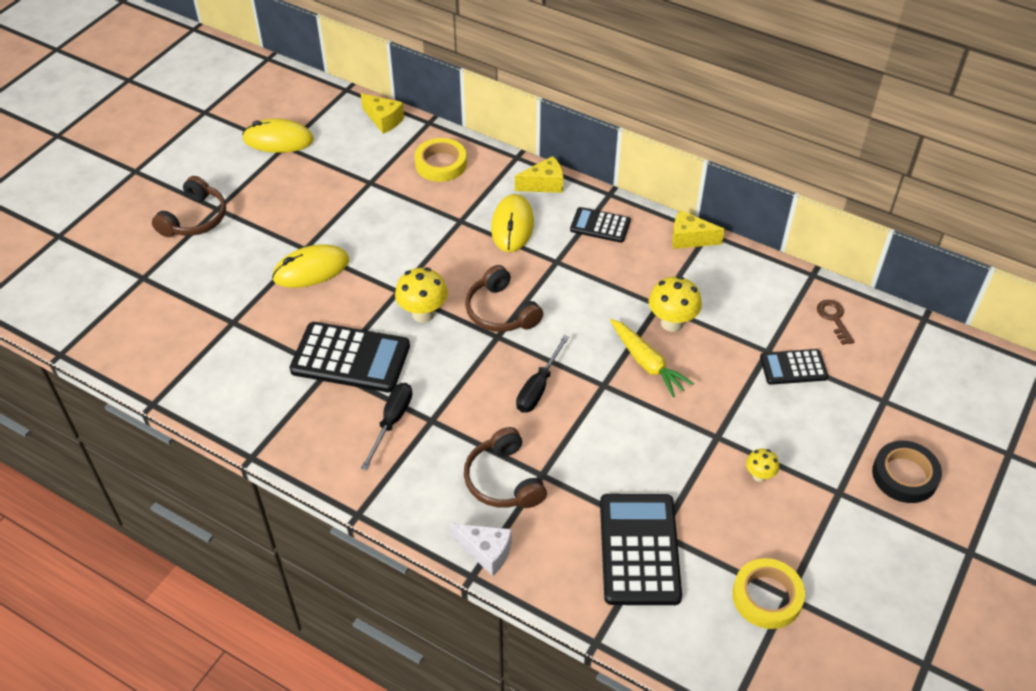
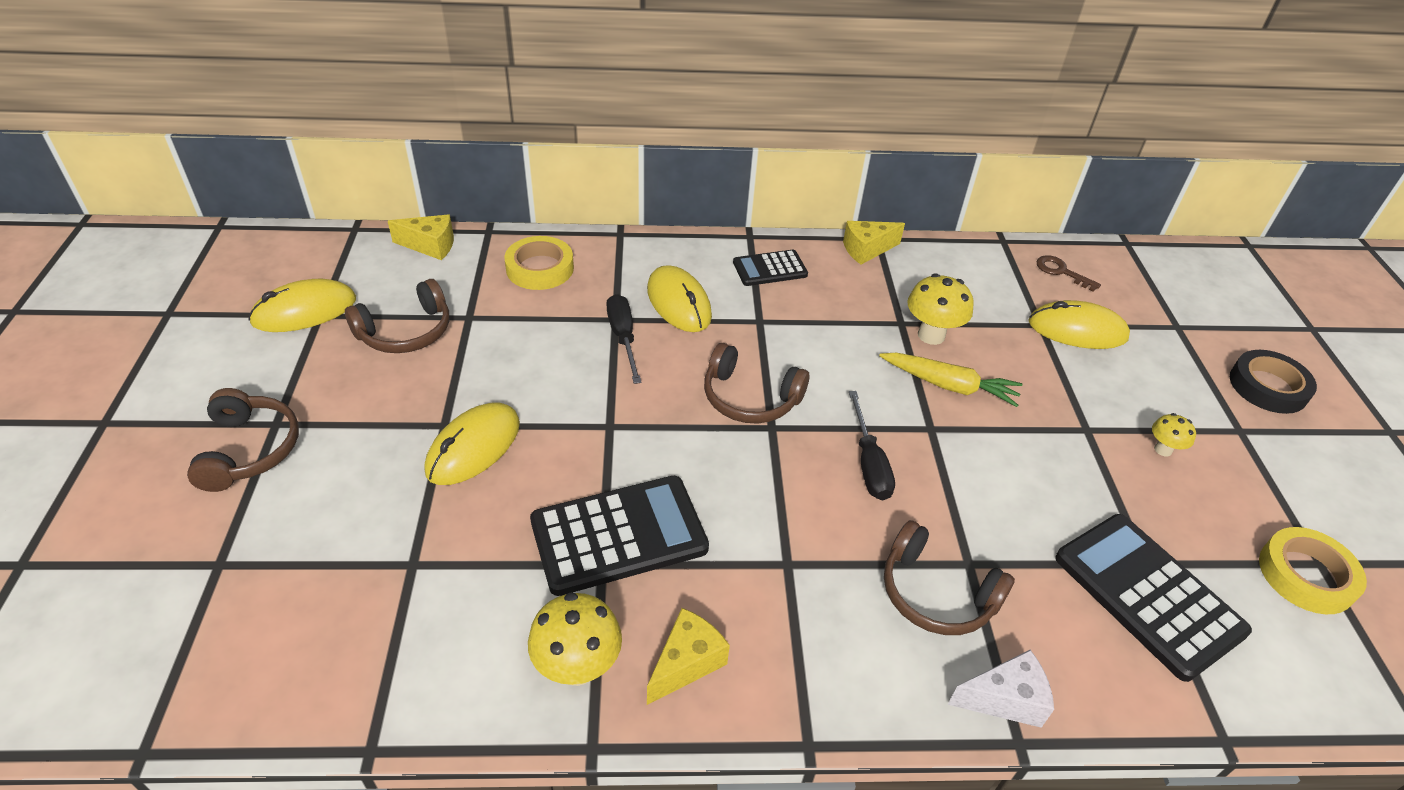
camera: 35 degrees left, 5 degrees down
(326, 178) = (406, 332): none -> brown headphones
(392, 422) = (742, 591): black screwdriver -> black screwdriver (623, 337)
(423, 314) = (663, 440): yellow mushroom -> yellow mushroom (578, 667)
(544, 184) = (674, 250): yellow cheese -> yellow cheese (686, 663)
(793, 367) = (1077, 330): black calculator -> yellow mouse

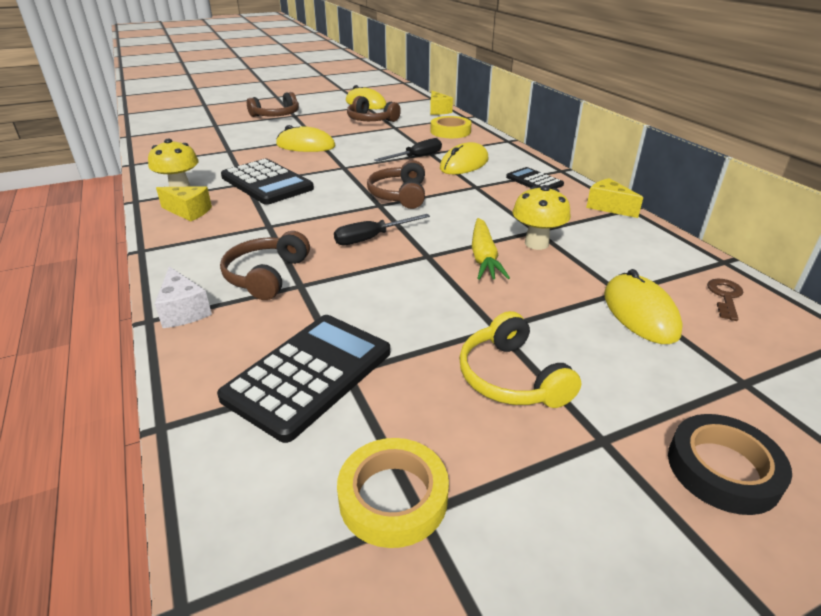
camera: 70 degrees right, 10 degrees down
(1163, 449) = (511, 377): yellow mushroom -> yellow headphones

